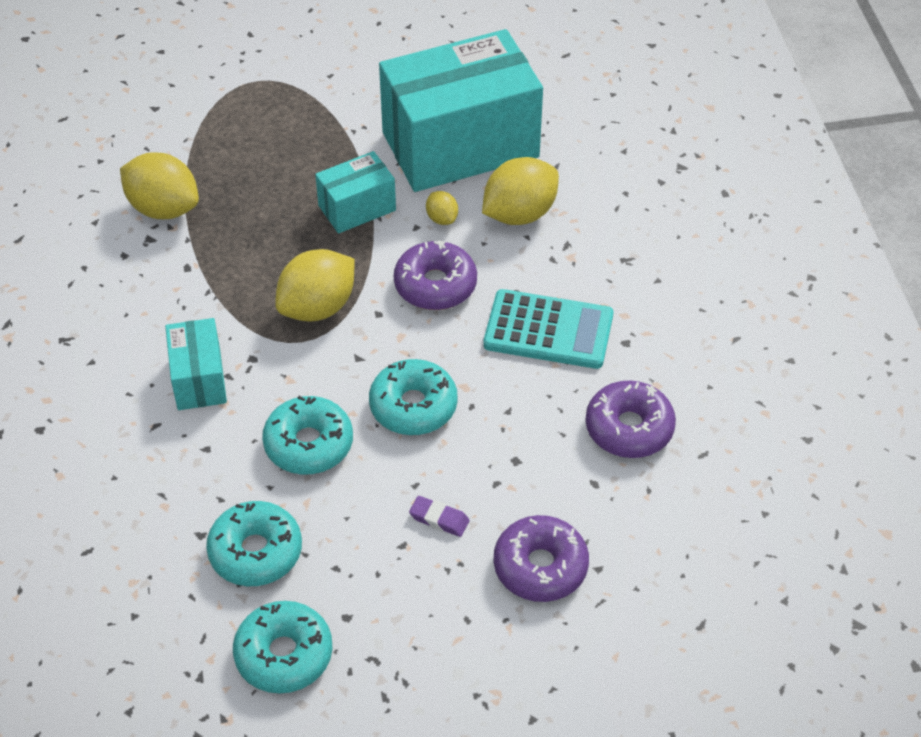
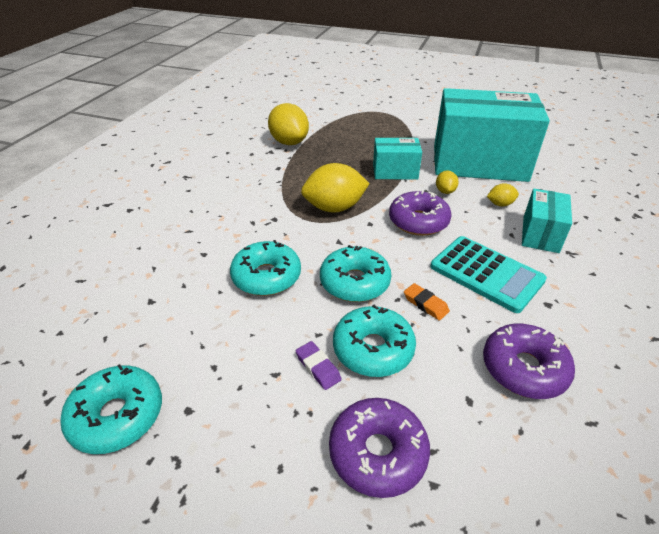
camera: 30 degrees right, 10 degrees down
(199, 379) = (234, 217): turquoise box -> turquoise box (540, 234)
(255, 552) = (172, 328): turquoise donut -> turquoise donut (373, 349)
(504, 399) = (425, 304): none -> orange eraser
(519, 214) = (500, 204): yellow lemon -> yellow lemon, size x0.48

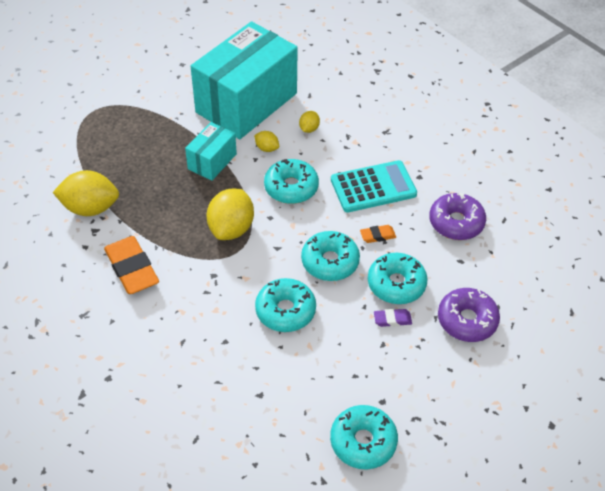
camera: 60 degrees left, 10 degrees up
(247, 179) = (132, 269): none -> orange eraser
(418, 221) = (291, 187): purple donut -> turquoise donut
(540, 234) = (357, 132): turquoise box -> none

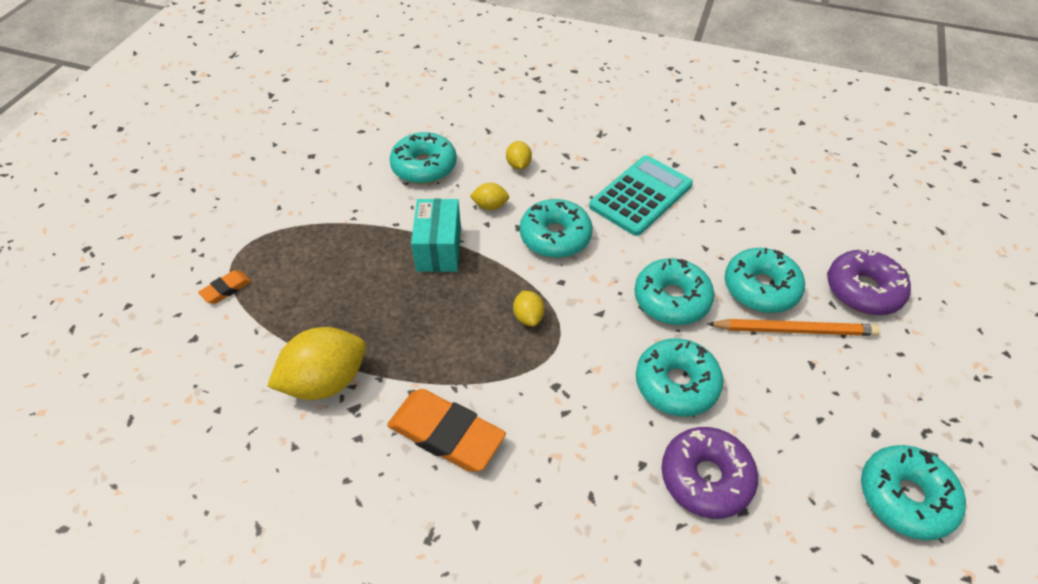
camera: 30 degrees left, 0 degrees up
(231, 228) = (528, 317): yellow lemon -> yellow lemon, size x0.48
(246, 103) = (424, 166): turquoise box -> turquoise donut
(377, 236) = (693, 245): orange eraser -> orange eraser (226, 289)
(392, 319) = (794, 330): purple eraser -> orange pencil
(456, 222) = (754, 194): purple donut -> purple donut (706, 478)

